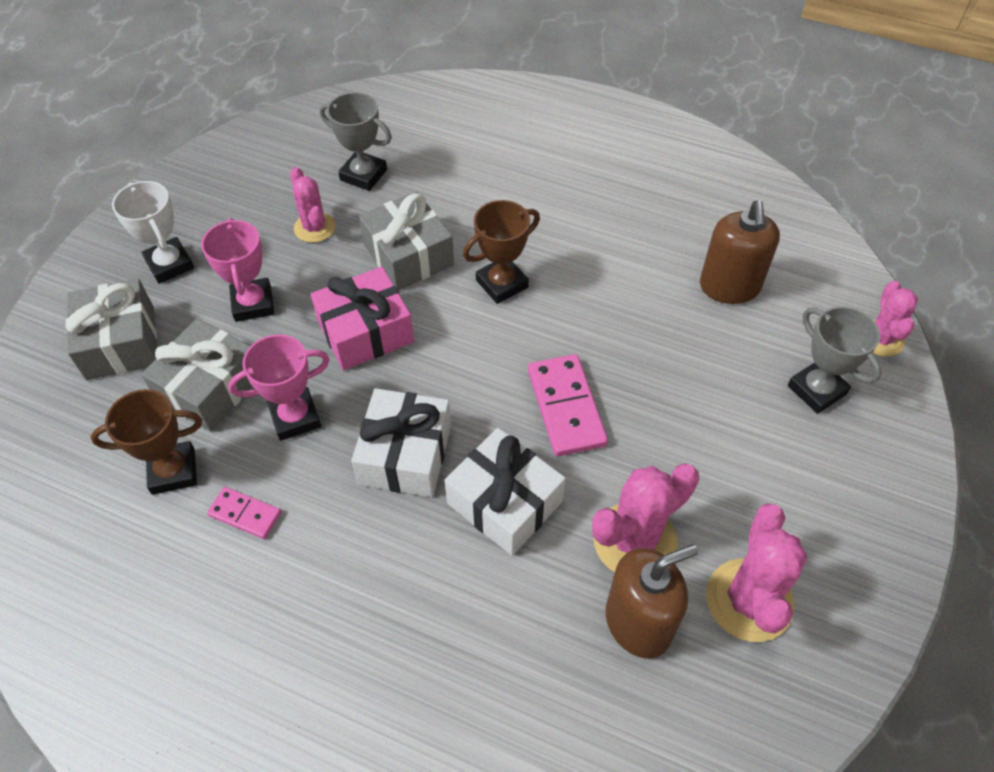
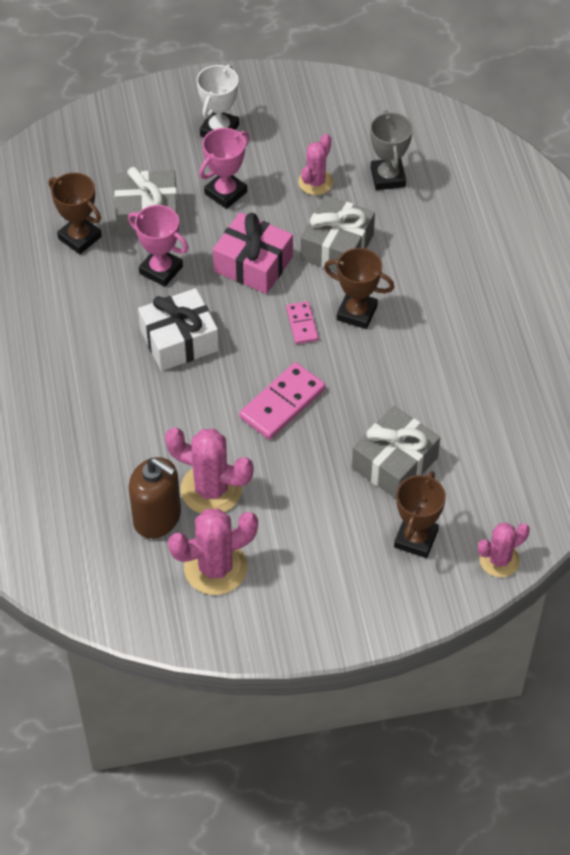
camera: 55 degrees right, 0 degrees up
(121, 342) = (142, 150): grey gift -> grey gift (394, 463)
(245, 514) = (80, 289): pink domino -> pink domino (302, 324)
(504, 502) = (186, 409): white gift -> none
(729, 287) = (470, 446): brown soap dispenser -> none
(816, 390) = (416, 539): grey trophy -> brown trophy

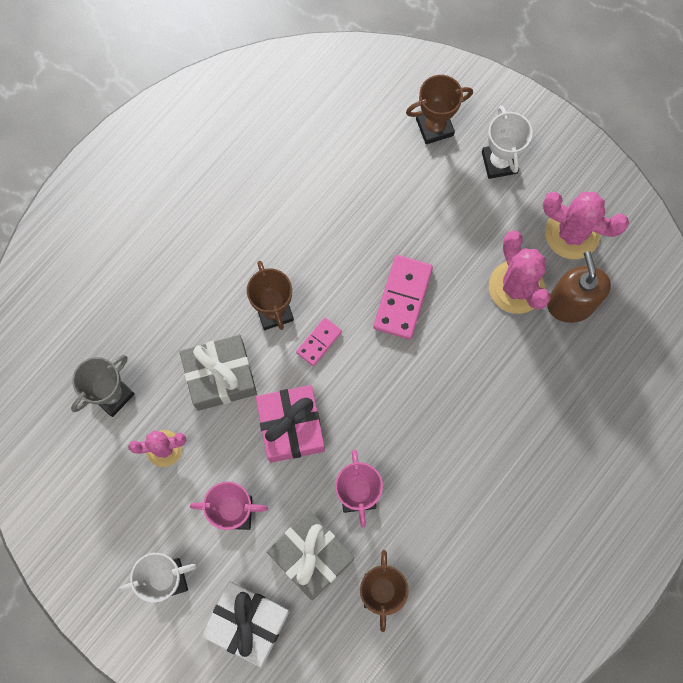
camera: 130 degrees left, 20 degrees up
(179, 340) = (412, 420): white gift -> white gift (248, 623)
(282, 403) = (402, 298): pink domino -> pink domino turned 75 degrees counterclockwise
(334, 563) = (499, 162): none -> white trophy
(394, 463) = (386, 184): grey gift -> none
(499, 560) = (404, 66): pink cactus -> none

